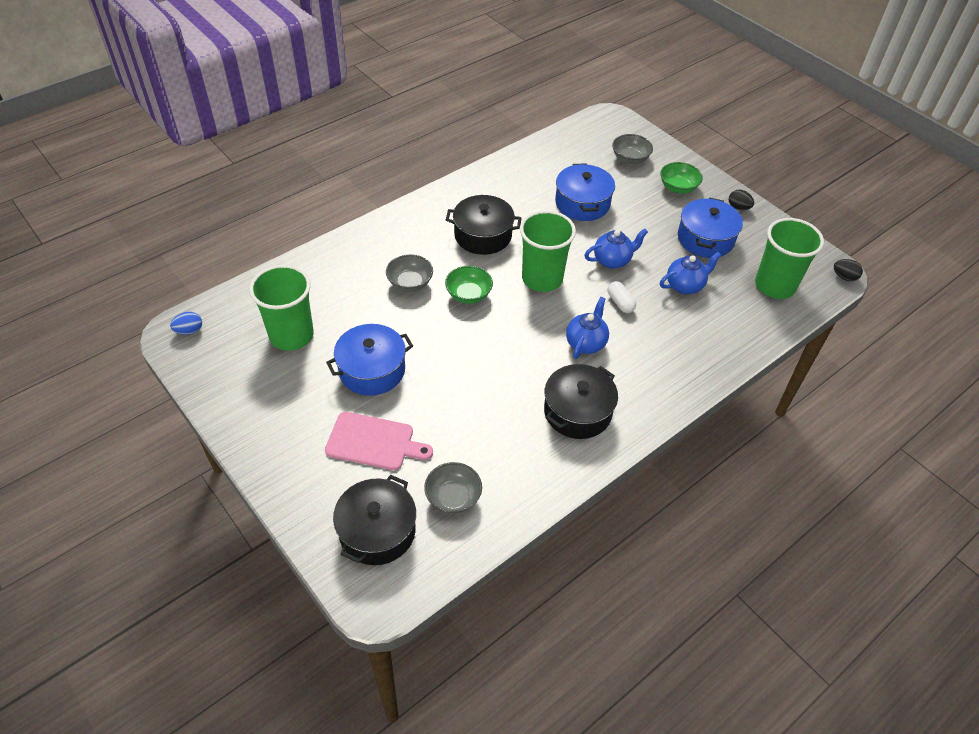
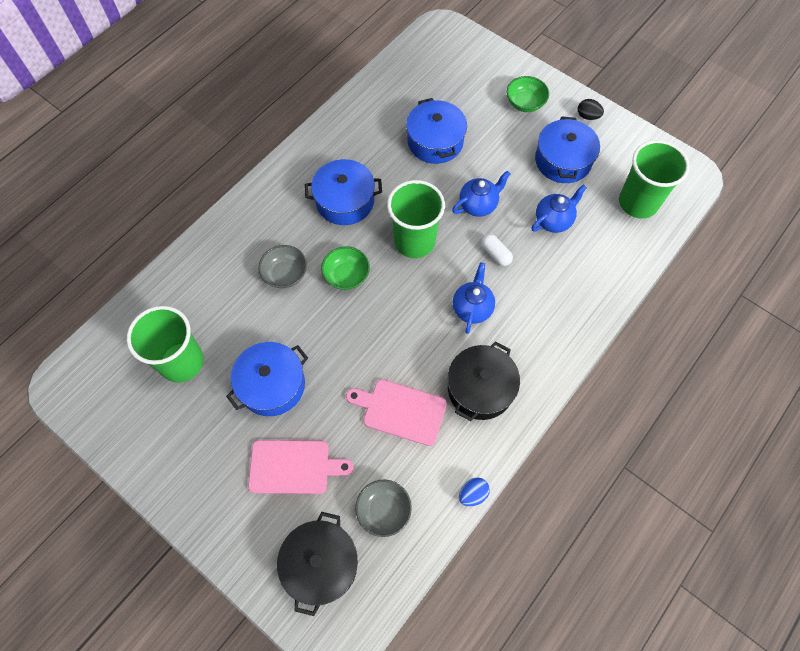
camera: 10 degrees left, 15 degrees up
(189, 331) = (76, 379): blue egg -> blue egg (473, 494)
(483, 235) = (345, 201): black pot -> blue pot
(492, 416) = (400, 411): none -> pink cutting board
(630, 159) = (471, 76): grey bowl -> none
(844, 277) = (700, 179): black egg -> none

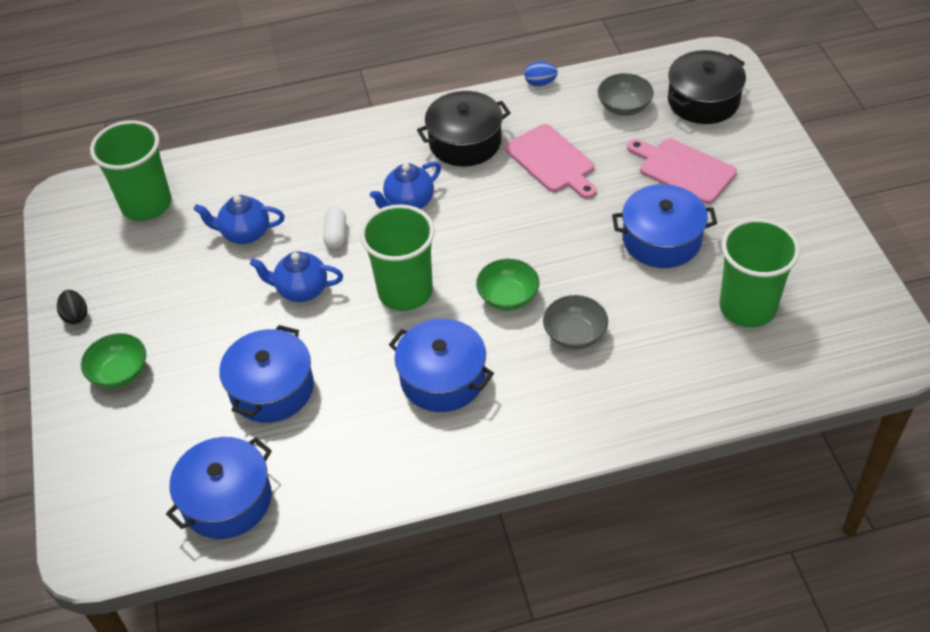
camera: 140 degrees left, 15 degrees down
(563, 160) = (163, 284): blue pot -> blue pot (226, 500)

